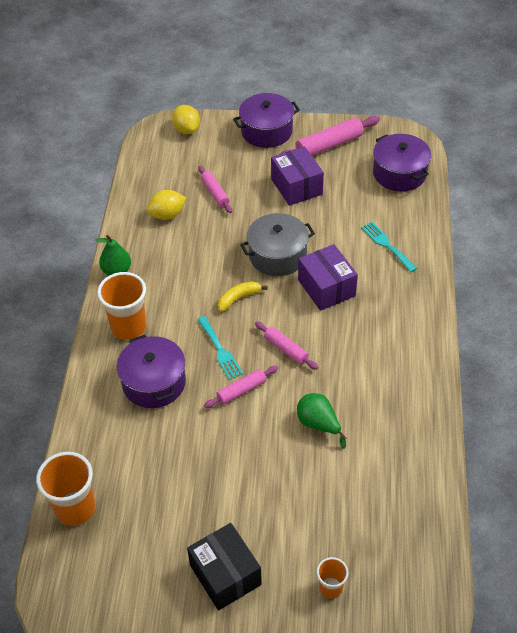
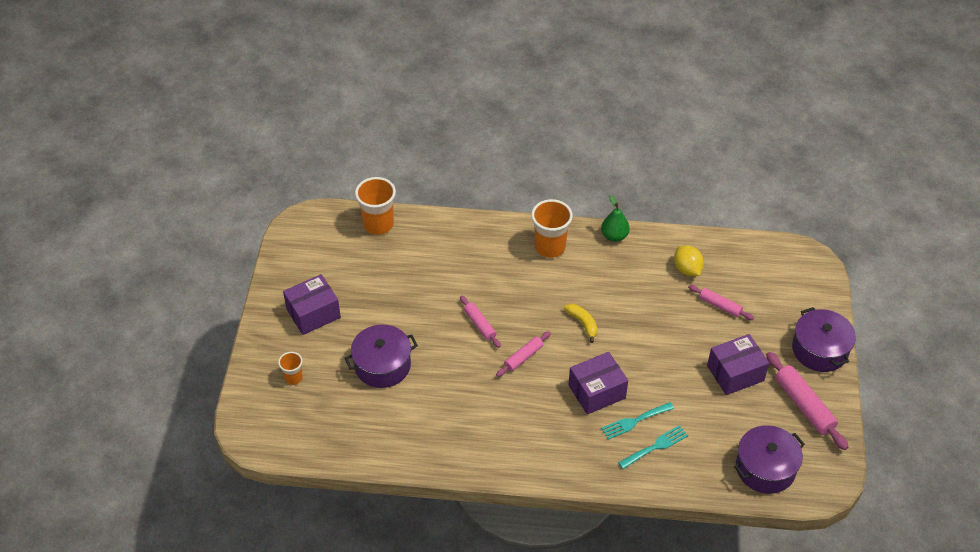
camera: 90 degrees right, 0 degrees up
(154, 382) = (491, 266): purple pot -> purple pot (382, 365)
(187, 129) = (813, 282): yellow lemon -> none
(215, 193) = (720, 306): pink rolling pin -> pink rolling pin turned 60 degrees clockwise
(220, 350) = (523, 310): turquoise fork -> turquoise fork (634, 421)
(225, 575) = (313, 313): black box -> purple box
(277, 255) = (637, 354): grey pot -> none
(318, 424) = (442, 378): green pear -> none

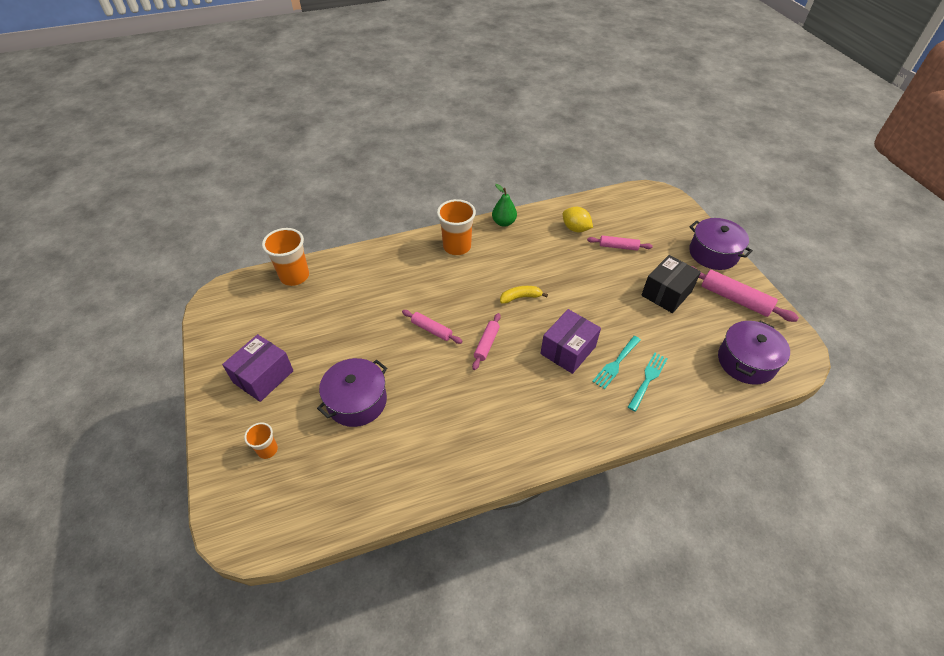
camera: 25 degrees left, 0 degrees up
(583, 323) = (520, 297): yellow banana -> yellow banana turned 45 degrees counterclockwise
(735, 373) = (666, 293): purple box -> black box

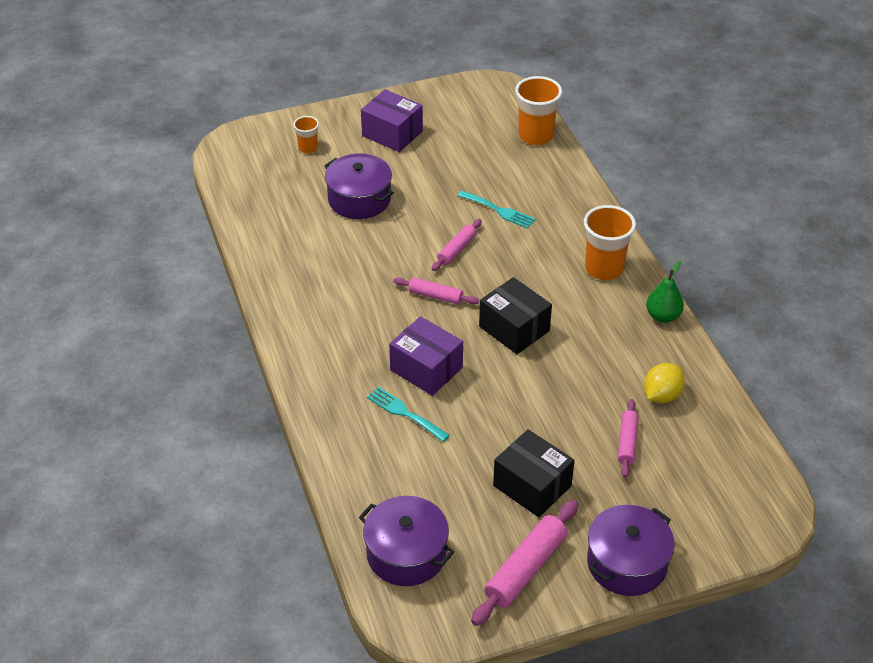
camera: 90 degrees right, 5 degrees down
(520, 297) = (514, 329): yellow banana -> black box
(648, 379) = (380, 442): turquoise fork -> turquoise fork (499, 210)

